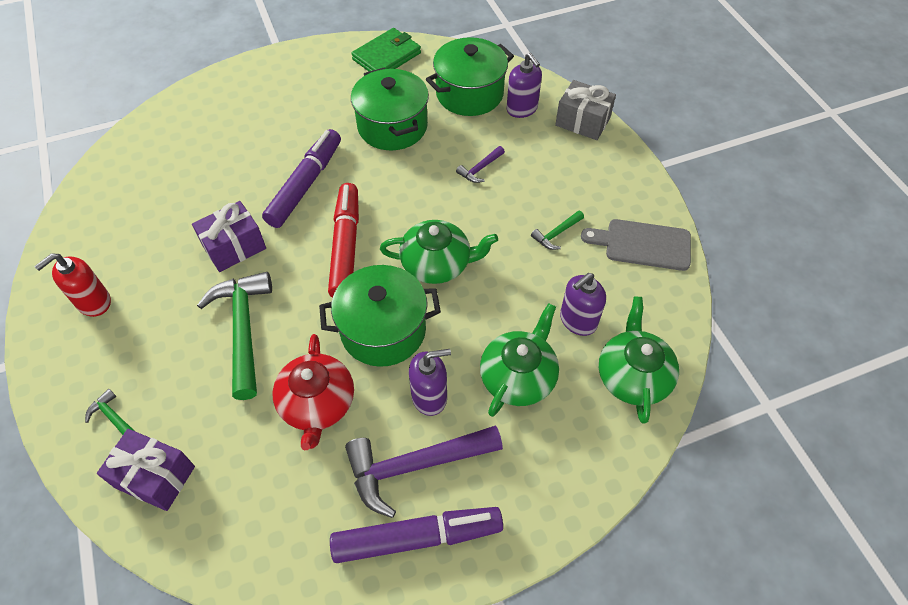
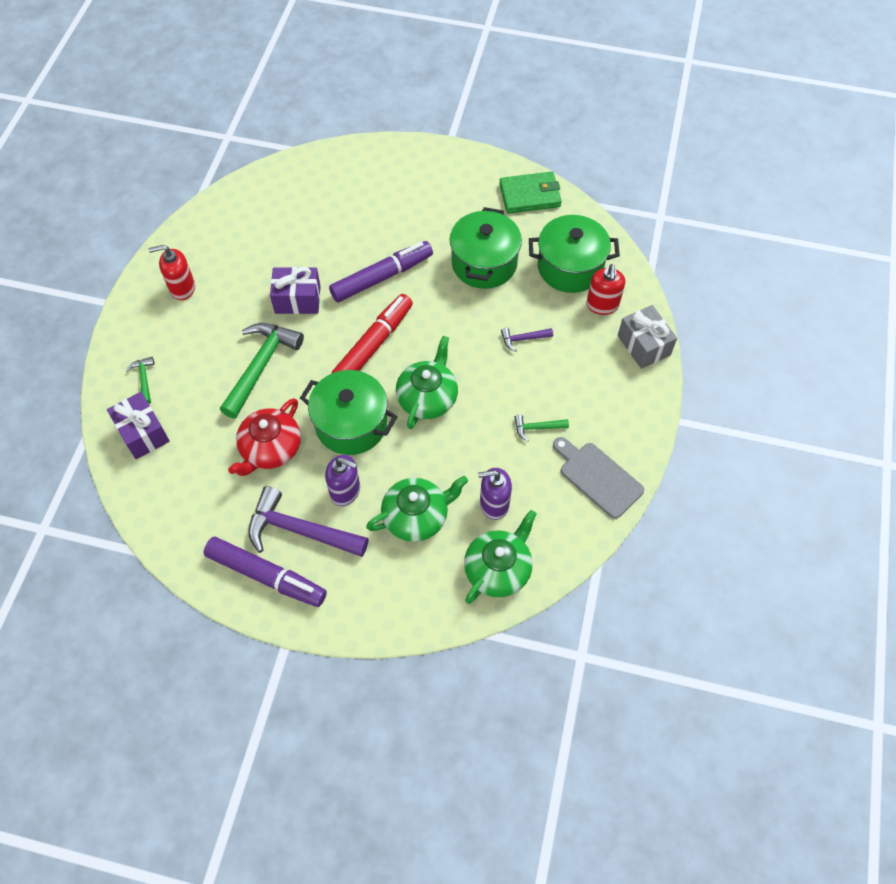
camera: 35 degrees right, 5 degrees up
(437, 264) = (427, 397): green teapot -> green teapot turned 105 degrees counterclockwise
(522, 109) = (602, 305): purple soap dispenser -> red soap dispenser

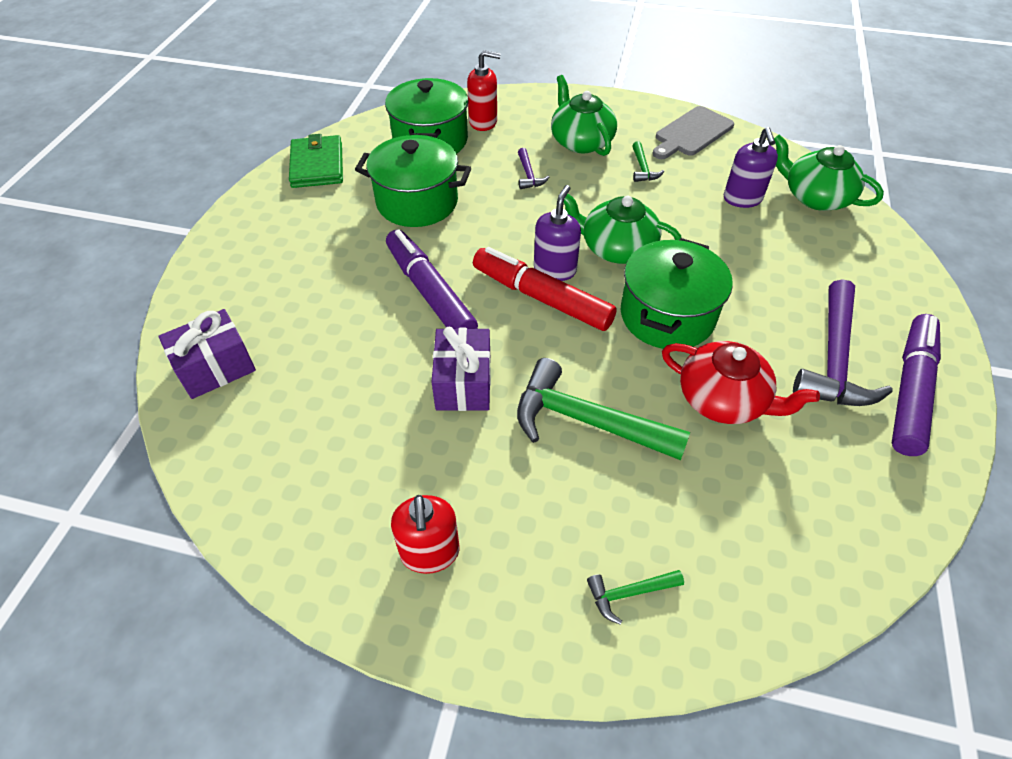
camera: 90 degrees left, 10 degrees down
(143, 433) = (736, 579): purple gift -> purple gift (216, 368)
(345, 491) = (764, 318): purple soap dispenser -> purple soap dispenser (555, 269)
(416, 516) = (777, 256): green teapot -> green teapot (581, 141)
(644, 345) = (533, 100): grey gift -> none

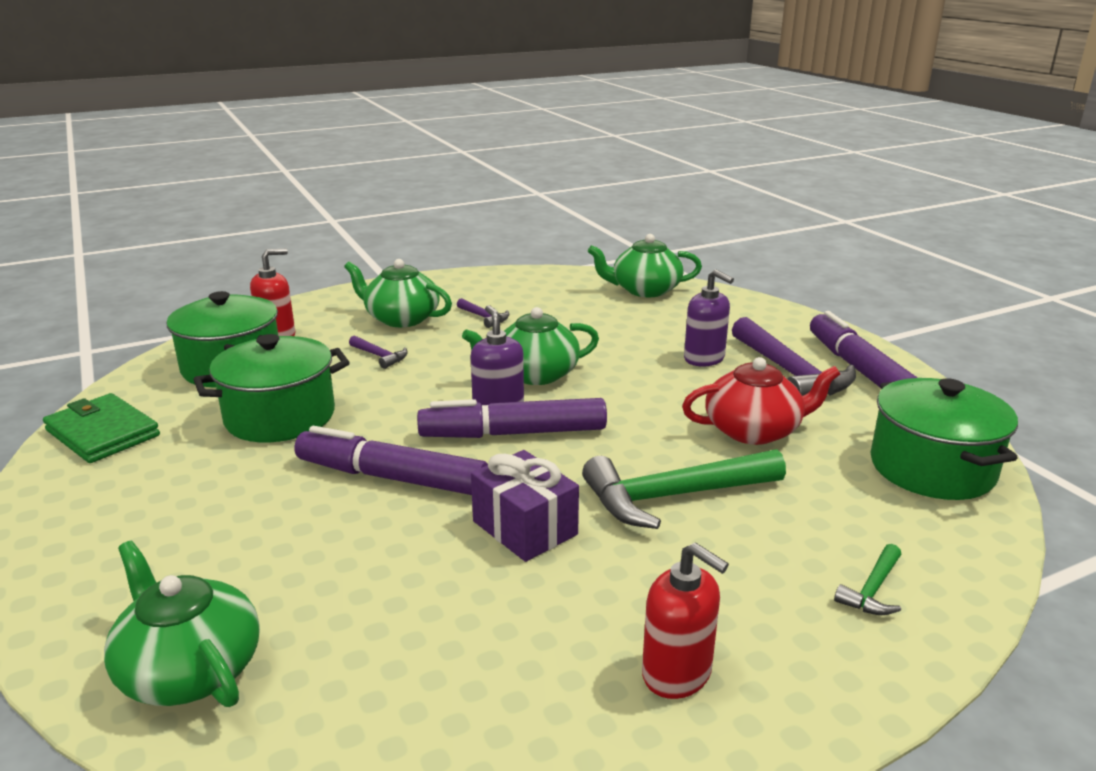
camera: 40 degrees left, 25 degrees down
(216, 368) = (190, 669): purple gift -> green teapot
(541, 297) = (513, 433): red marker -> purple marker
(643, 168) = (484, 317): green hammer -> purple hammer
(667, 316) = (638, 399): green pot -> green pot (932, 468)
(691, 133) = (495, 284): grey cutting board -> none
(742, 199) = (593, 309): purple soap dispenser -> purple soap dispenser (704, 359)

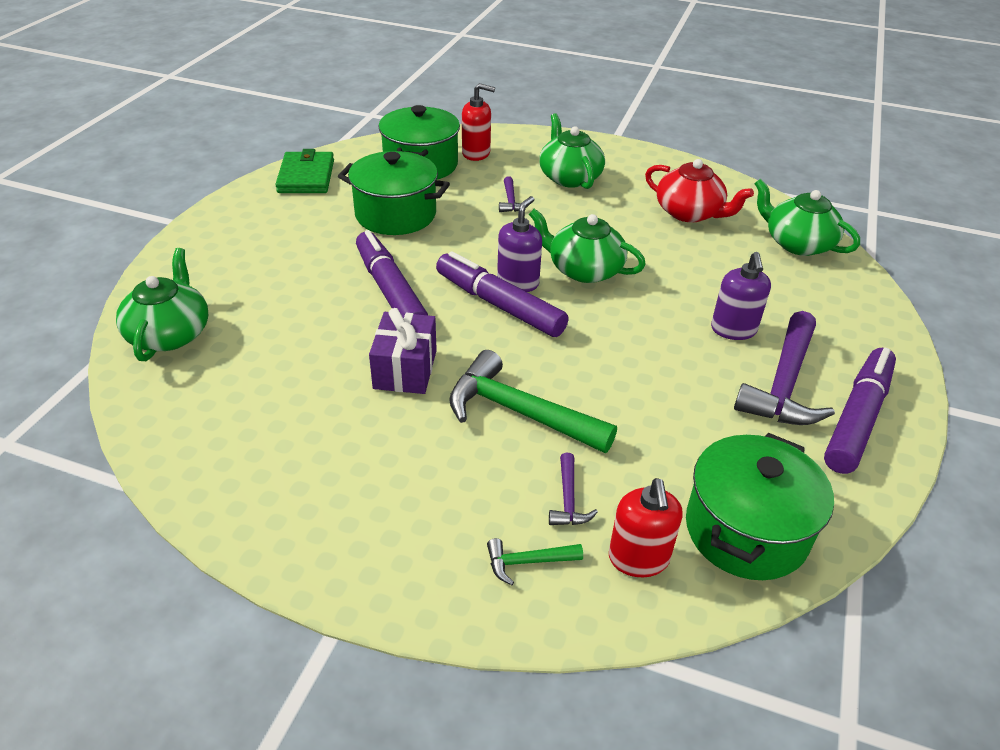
camera: 45 degrees right, 15 degrees up
(484, 317) = (626, 205): purple hammer -> purple hammer (568, 500)
(677, 674) = (339, 507): red soap dispenser -> red soap dispenser (638, 559)
(754, 430) = (661, 407): red teapot -> red teapot (689, 213)

